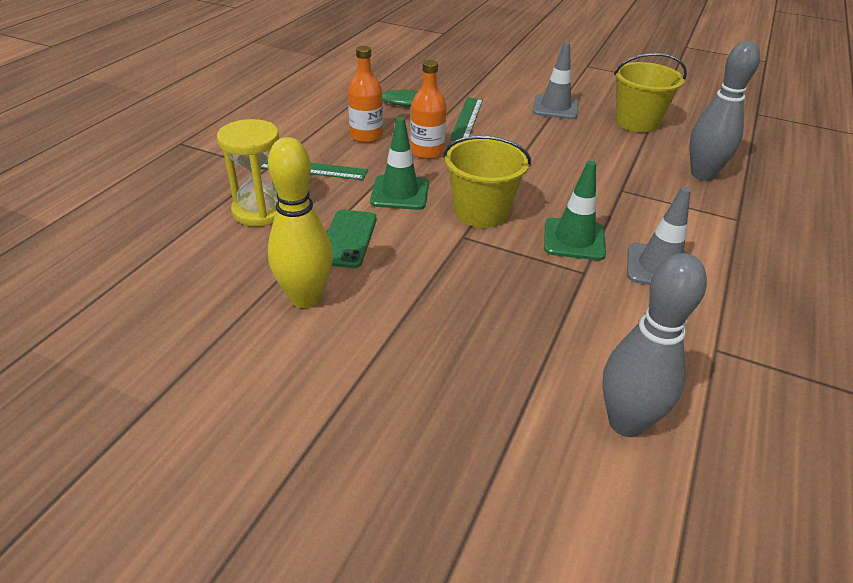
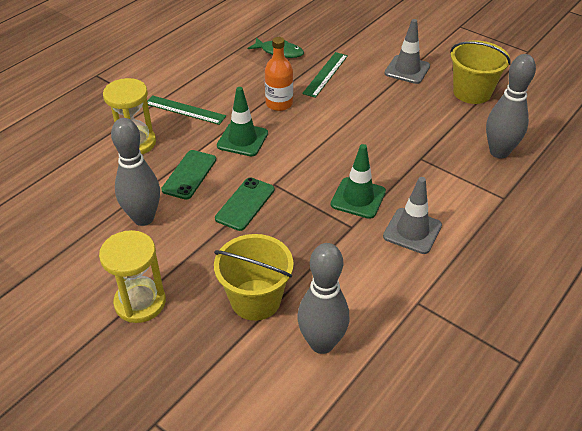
camera: 15 degrees right, 5 degrees up
(305, 298) = (143, 218): yellow bowling pin -> grey bowling pin
(343, 411) = (140, 302): none -> yellow hourglass
(366, 136) = (237, 83): orange bottle -> none
(437, 263) = (245, 204): none -> green phone
(481, 212) = (297, 164): yellow bucket -> yellow bucket (255, 300)

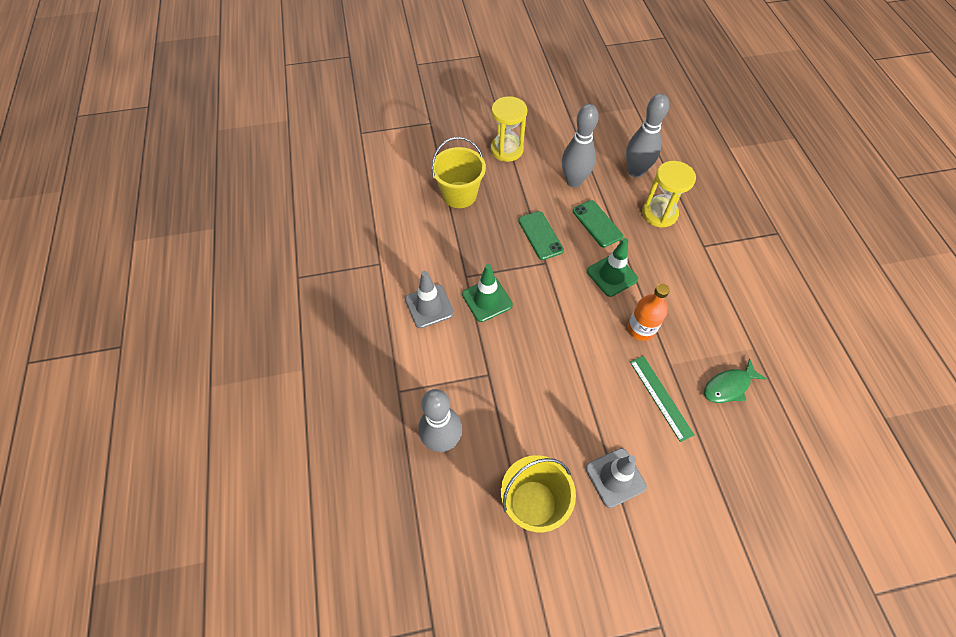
camera: 130 degrees right, 15 degrees up
(185, 110) = (681, 262): green ruler -> none
(322, 343) = (403, 203): grey bowling pin -> grey bowling pin (635, 171)

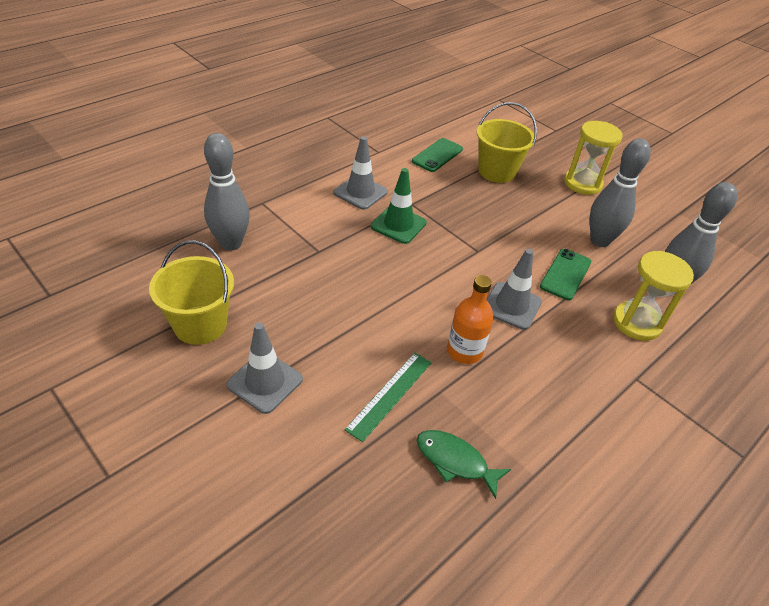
camera: 55 degrees right, 15 degrees down
(540, 235) = (506, 237): green phone -> green phone (437, 155)
(612, 275) = (511, 306): green traffic cone -> grey traffic cone

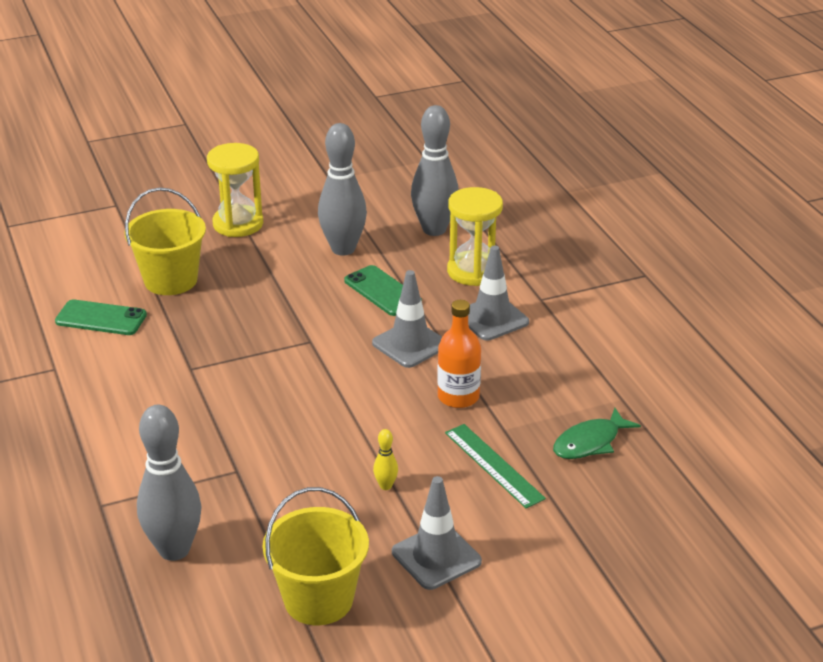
camera: 65 degrees left, 10 degrees down
(335, 332) = (386, 486): none -> yellow bowling pin
(360, 192) = (138, 407): grey traffic cone -> grey traffic cone (492, 318)
(398, 225) = (225, 390): green traffic cone -> none
(437, 155) = (101, 318): green phone -> green phone turned 45 degrees counterclockwise

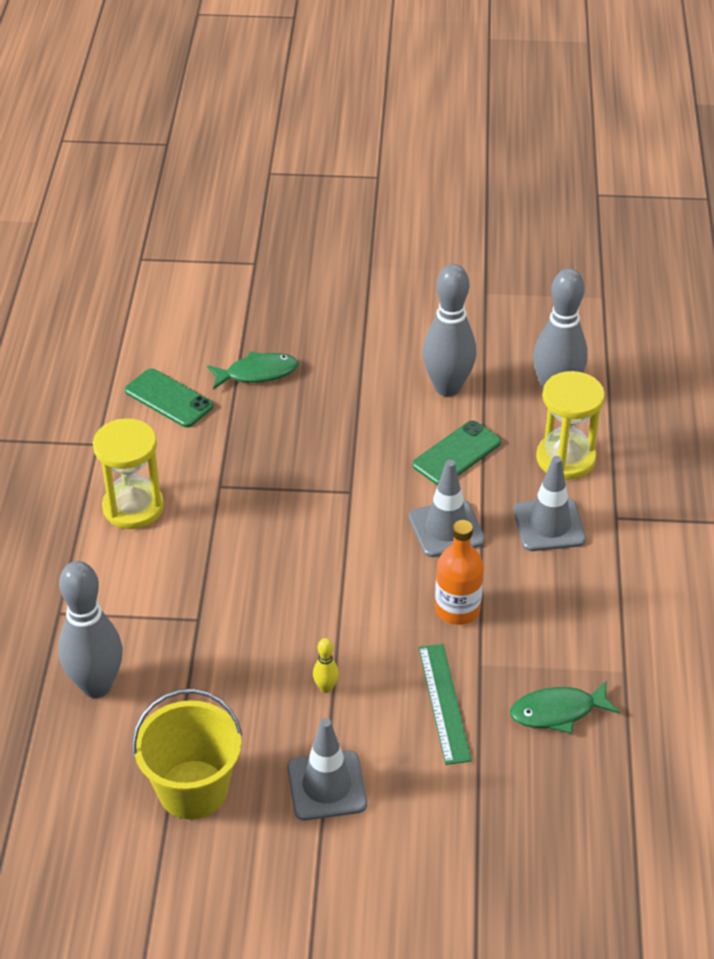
camera: 25 degrees right, 10 degrees up
(170, 280) = (257, 373): yellow bucket -> green fish
(238, 224) = (360, 323): yellow hourglass -> yellow hourglass (133, 507)
(382, 291) = (457, 454): green phone -> green phone turned 60 degrees clockwise

